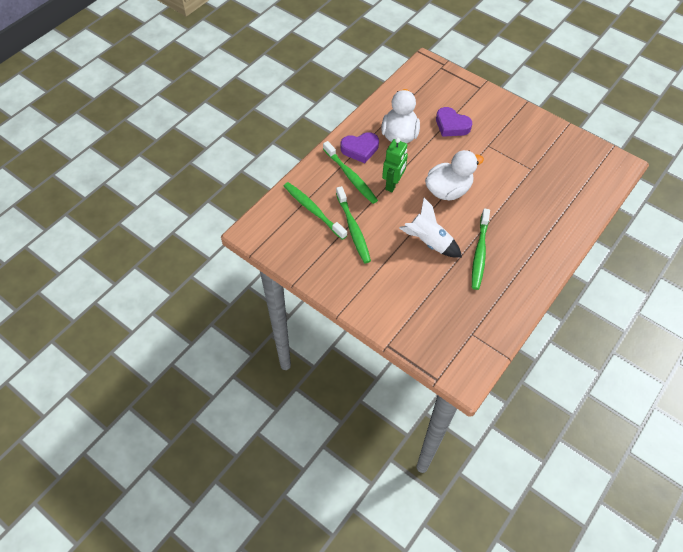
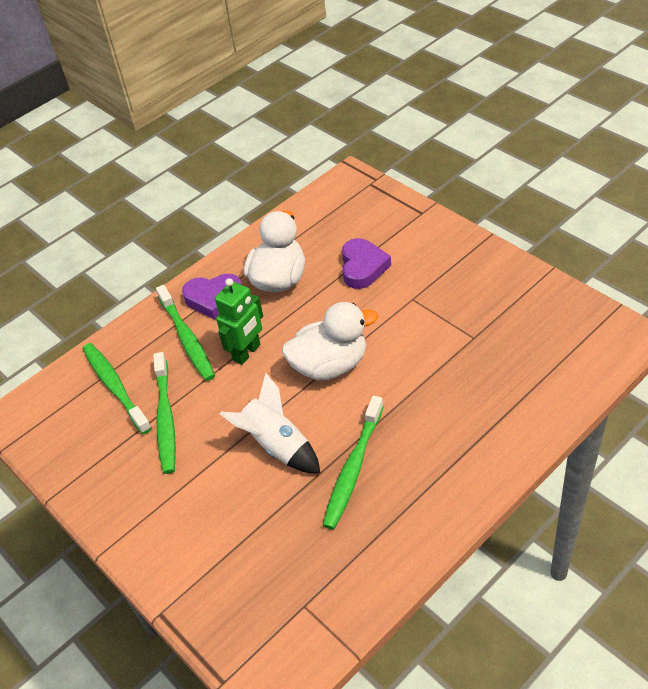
camera: 15 degrees right, 10 degrees down
(451, 125) = (363, 267): purple heart -> purple heart turned 135 degrees counterclockwise

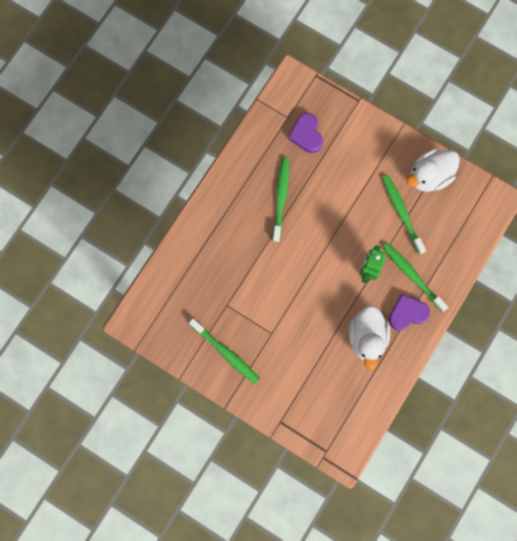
camera: 160 degrees right, 30 degrees up
(115, 387) = (443, 231): green toothbrush -> green toothbrush (226, 353)
(277, 445) = (328, 206): white rocket -> none
(330, 365) = (312, 268): white duck -> white duck (429, 176)
(363, 267) = (311, 358): purple heart -> purple heart (306, 135)

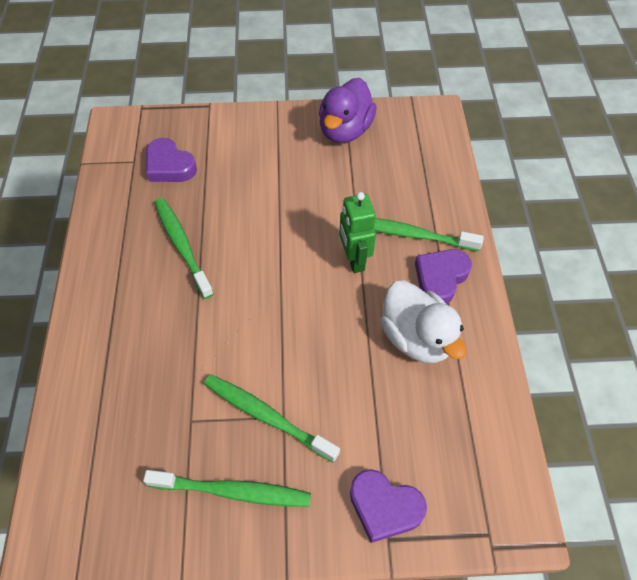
camera: 35 degrees left, 20 degrees down
(288, 407) = (384, 507): none -> purple heart
(402, 213) = (344, 179): green toothbrush -> green toothbrush (267, 416)
(429, 176) = (345, 130): white duck -> purple duck

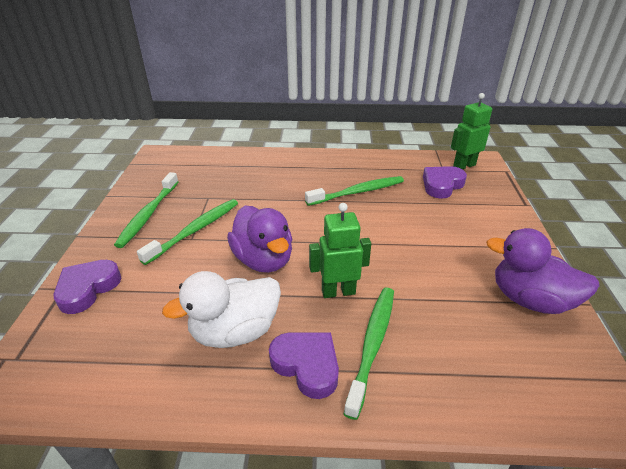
camera: 95 degrees right, 20 degrees down
(127, 141) = (464, 166): none -> green robot
(315, 329) = (263, 260): none -> purple duck

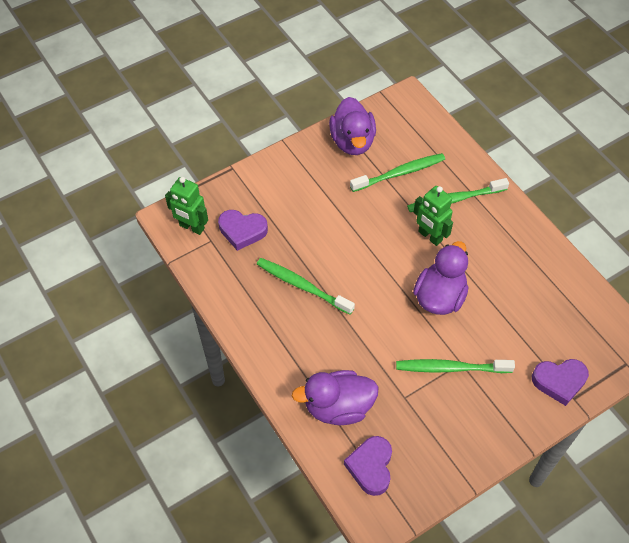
camera: 125 degrees left, 20 degrees up
(148, 214) = (465, 423): green toothbrush -> green toothbrush (400, 173)
(235, 331) = (507, 269): white duck -> none
(242, 169) = (338, 407): none -> purple duck
(307, 365) = (495, 221): purple heart -> purple heart (371, 467)

